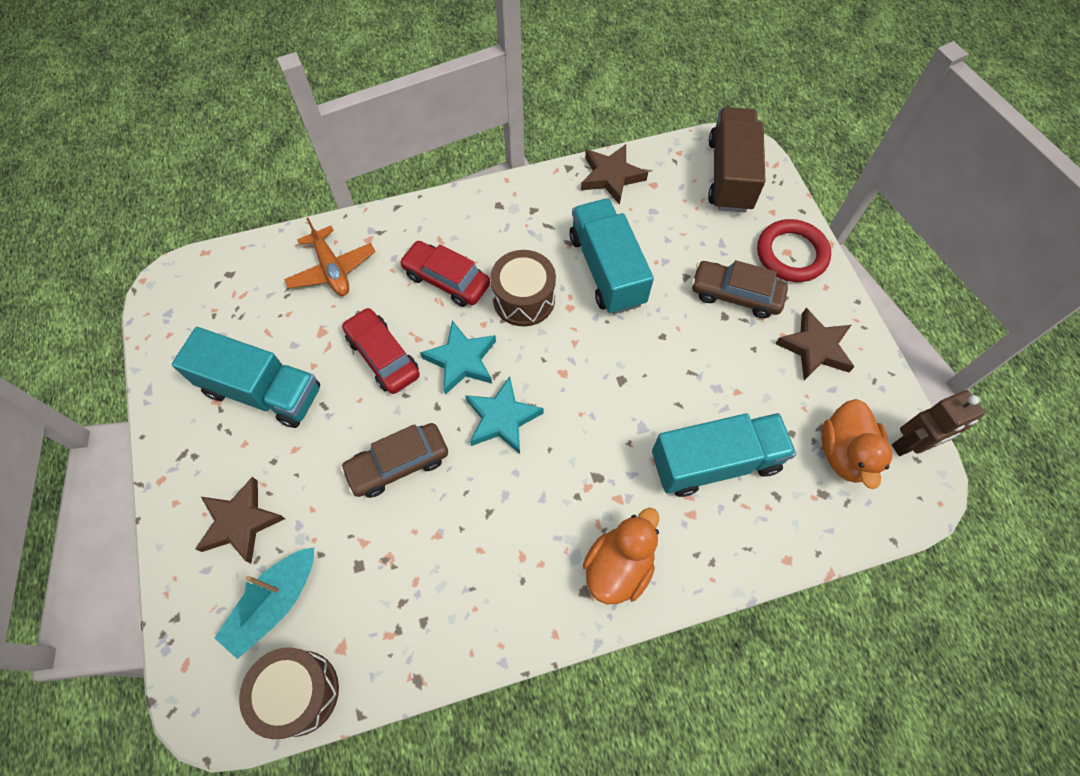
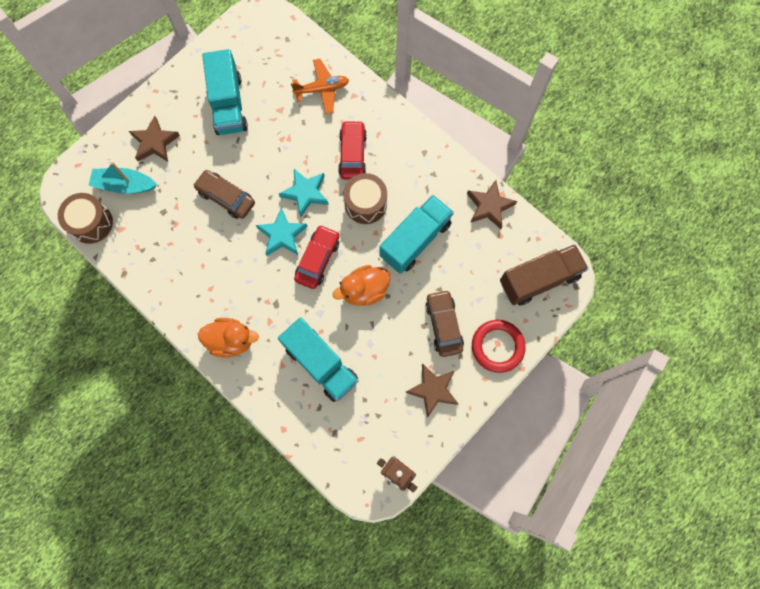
camera: 60 degrees right, 10 degrees up
(332, 269) = (322, 89): orange plane -> orange plane turned 135 degrees counterclockwise
(383, 356) = (283, 151): red car -> red car (318, 259)
(844, 453) = (368, 436): orange duck -> orange duck (364, 290)

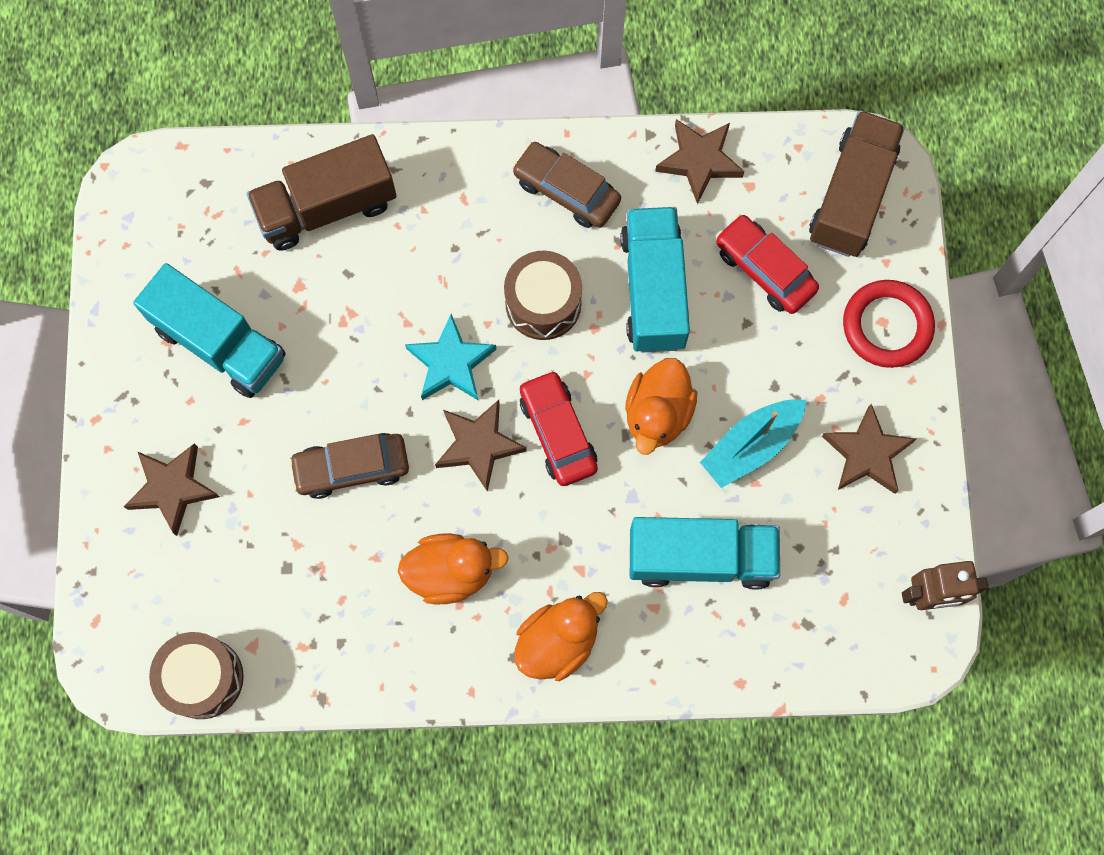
camera: 45 degrees left, 0 degrees up
(124, 185) = (193, 584): turquoise boat -> turquoise boat (751, 446)
(220, 273) = (451, 572): none -> orange duck
(282, 235) = (478, 445): turquoise star -> brown star
(322, 89) = (327, 207): orange plane -> brown truck
(352, 154) = (458, 255): red car -> red car (764, 269)
(443, 325) = (797, 362): brown car -> brown car (566, 191)

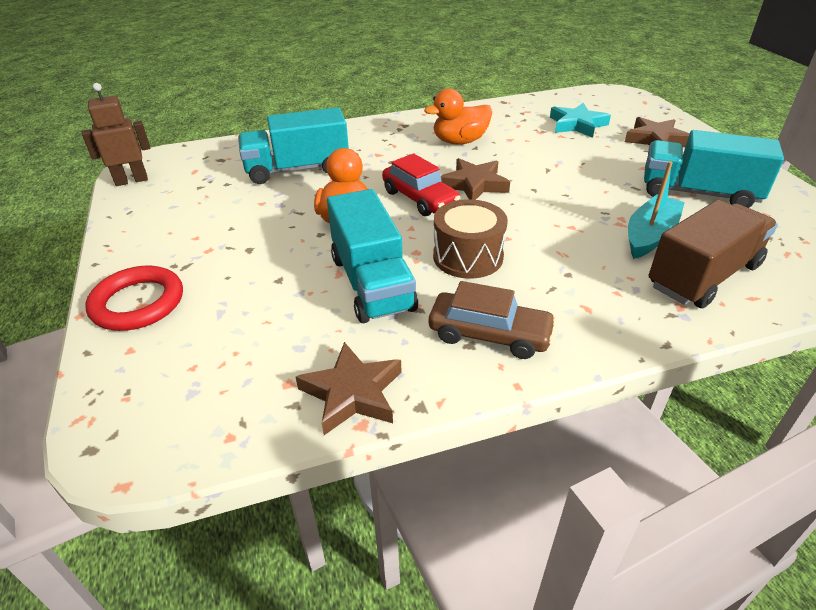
camera: 165 degrees right, 35 degrees down
(203, 678) = (571, 97): brown drum -> none
(352, 468) = (553, 163): brown car -> none
(451, 363) = (521, 214): turquoise star -> turquoise star (577, 125)
(558, 641) = (381, 132): orange duck -> none
(751, 446) = (267, 217): turquoise boat -> turquoise boat (650, 235)
(764, 269) = (264, 318): red car -> none
(851, 196) = (163, 400): brown truck -> none
(867, 453) = (169, 229): brown star -> none

